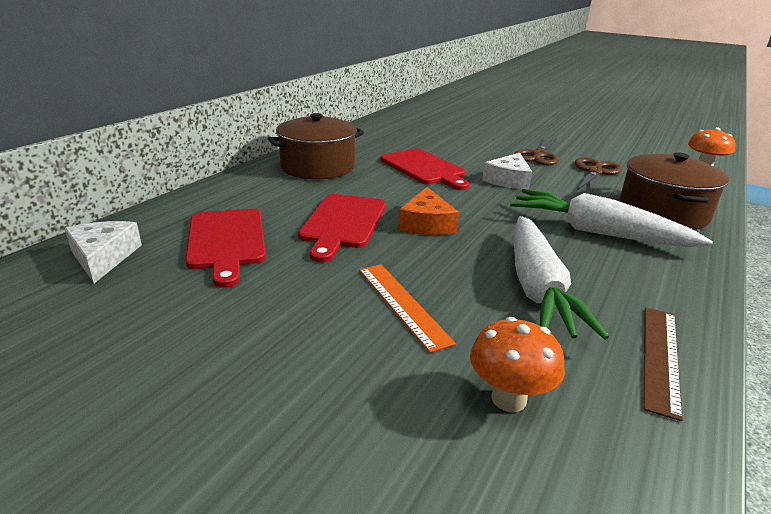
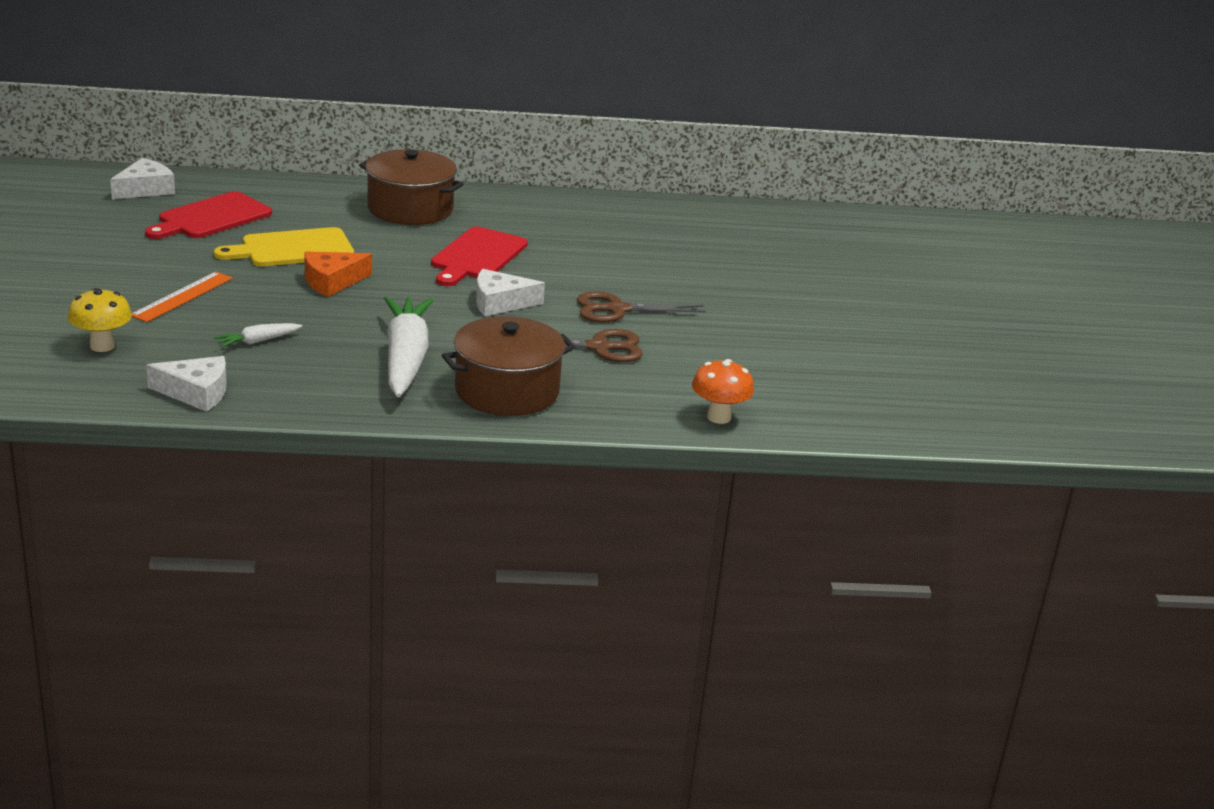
camera: 55 degrees right, 0 degrees up
(342, 223) = (292, 249): red cutting board -> yellow cutting board
(508, 399) = (102, 346): orange mushroom -> yellow mushroom
(537, 288) = (257, 341): white carrot -> white carrot, size x0.44
(660, 357) = (196, 393): brown ruler -> white cheese

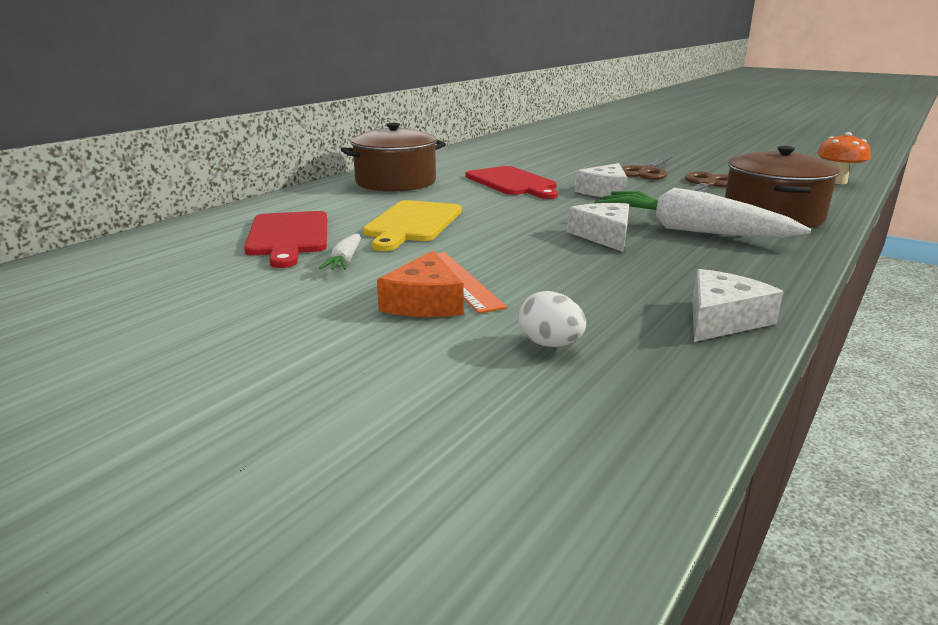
camera: 50 degrees left, 5 degrees down
(102, 346) = (550, 344): yellow mushroom -> white egg
(145, 189) = (163, 247): white cheese -> white cheese (604, 236)
(257, 341) = (608, 270): white carrot -> white carrot (345, 260)
(332, 281) = (502, 224): orange cheese -> orange cheese (424, 302)

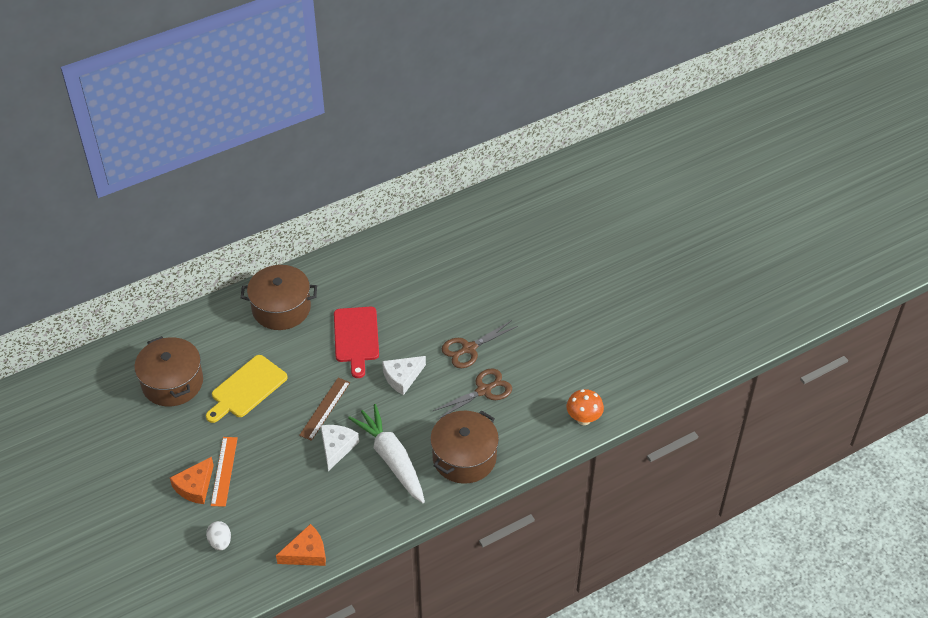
camera: 25 degrees right, 25 degrees up
(288, 236) = (172, 382): red cutting board -> brown pot
(345, 260) = (185, 427): white carrot -> none
(542, 218) = (325, 408): none -> brown ruler
(722, 319) = (306, 553): white cheese -> orange cheese

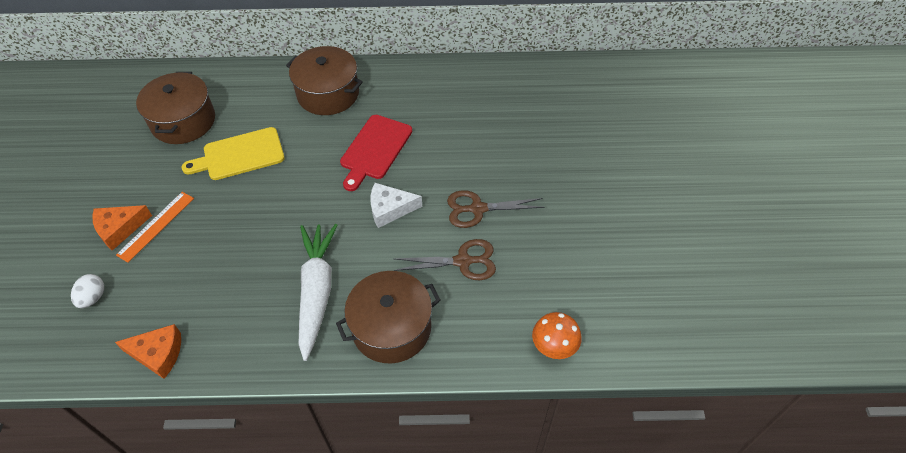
camera: 30 degrees right, 5 degrees up
(325, 408) = (293, 207): brown ruler -> none
(337, 447) = (274, 252): white cheese -> none

